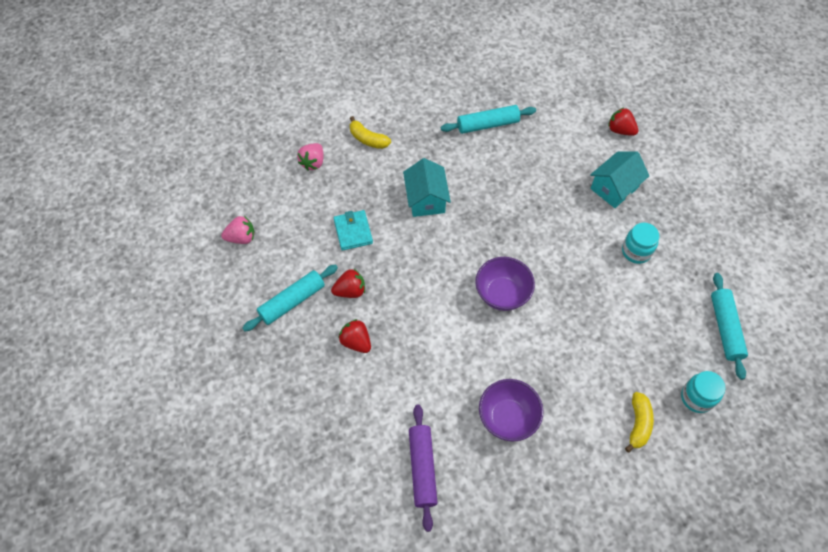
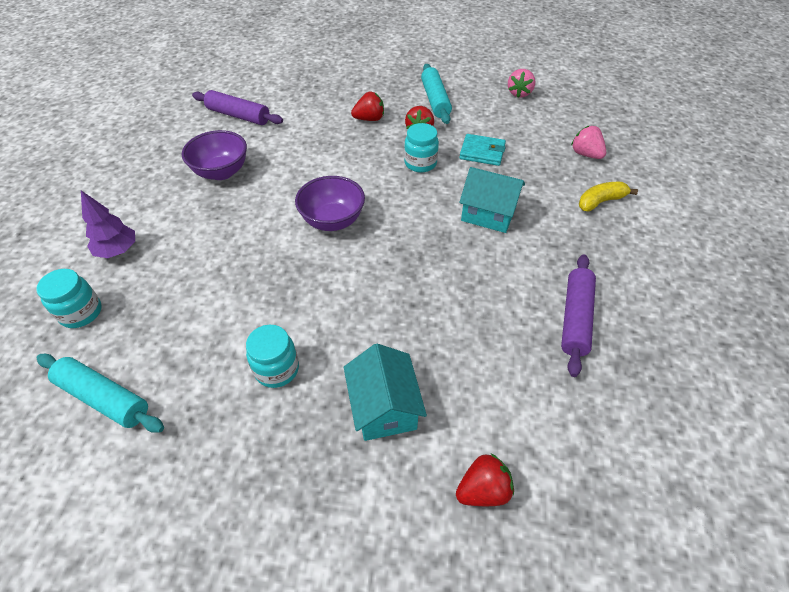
camera: 120 degrees right, 10 degrees down
(396, 268) = (420, 163): none -> turquoise jar
(487, 124) = (575, 318): turquoise rolling pin -> purple rolling pin
(638, 424) = (118, 251): yellow banana -> purple tree

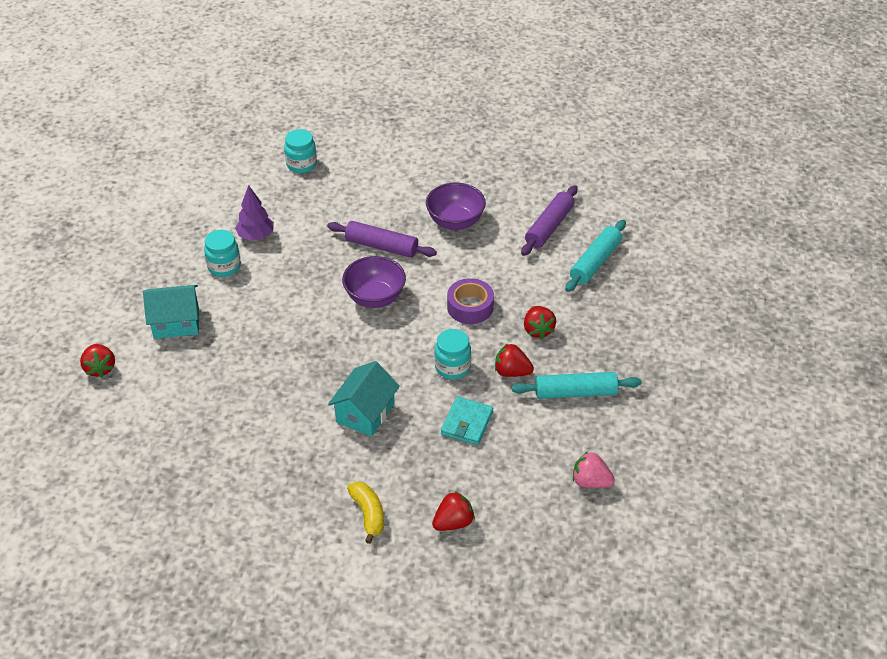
camera: 95 degrees right, 5 degrees down
(104, 398) = (225, 187): turquoise rolling pin -> turquoise rolling pin (595, 262)
(118, 251) = (361, 173): purple tree -> purple tree (256, 236)
(343, 157) = (470, 307): none -> purple tape
(575, 318) = (222, 453): purple rolling pin -> purple rolling pin (381, 246)
(585, 154) = (453, 522): pink strawberry -> red strawberry

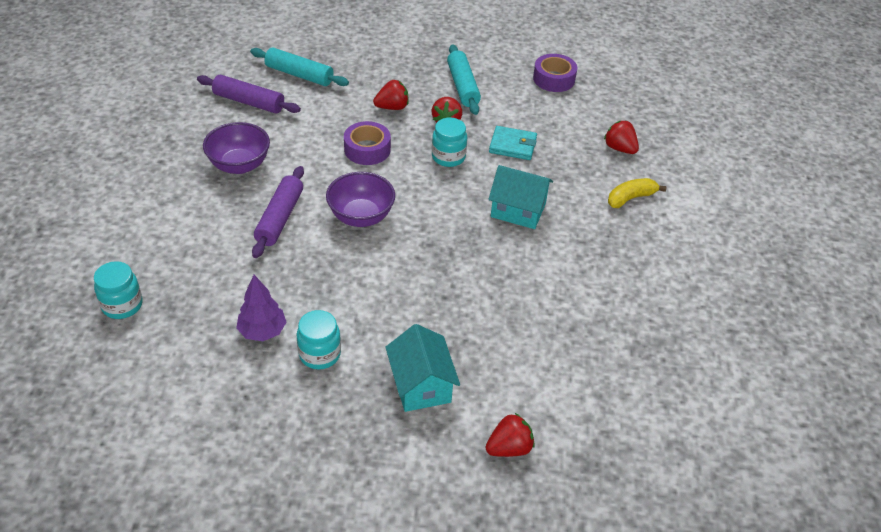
camera: 100 degrees left, 0 degrees up
(590, 482) = (554, 79): pink strawberry -> purple tape

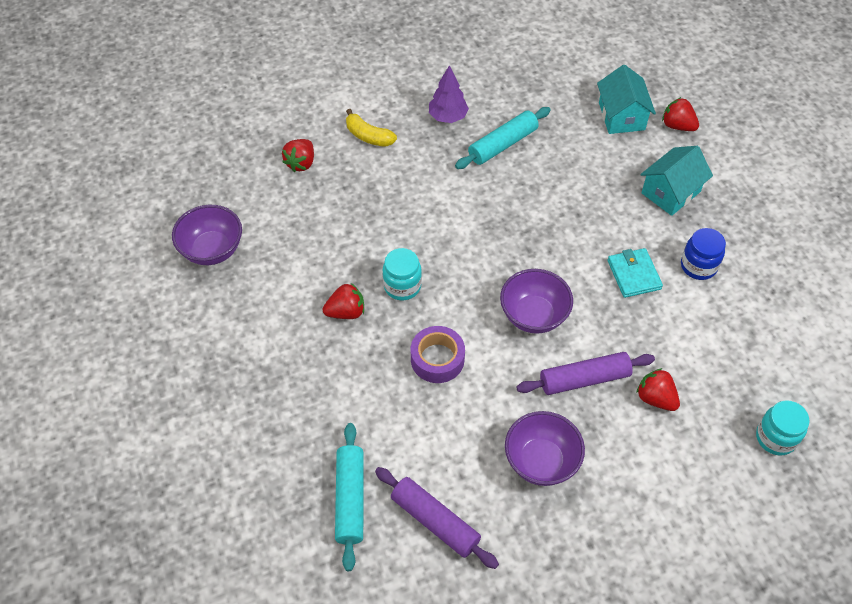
camera: 115 degrees left, 10 degrees up
(249, 102) = (435, 521): purple rolling pin -> purple rolling pin turned 45 degrees counterclockwise
(262, 331) = (711, 316): purple tree -> purple tree (448, 117)
(320, 354) = (698, 266): turquoise jar -> blue jar
(392, 107) = (353, 371): red strawberry -> red strawberry (655, 398)
(463, 86) = (274, 324): turquoise rolling pin -> turquoise rolling pin (502, 144)
(512, 145) = (350, 243): turquoise wallet -> turquoise wallet (634, 275)
(518, 210) = (439, 205): turquoise house -> turquoise house (621, 116)
(554, 79) = (212, 250): purple tape -> purple bowl

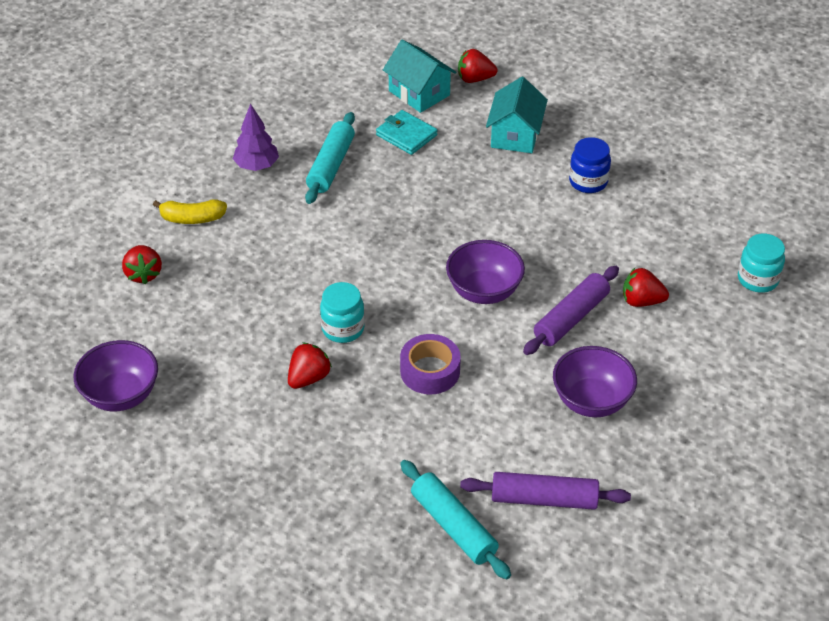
camera: 35 degrees left, 10 degrees down
(634, 275) = (541, 215): turquoise wallet -> turquoise wallet (406, 135)

